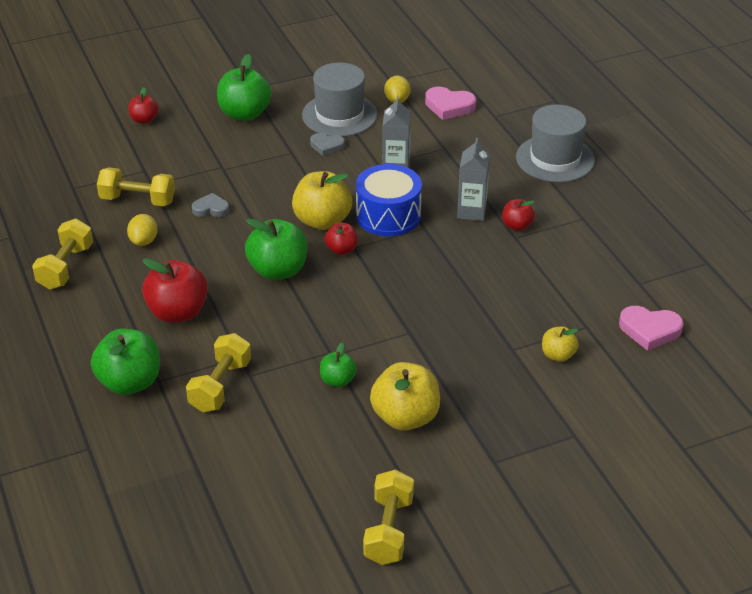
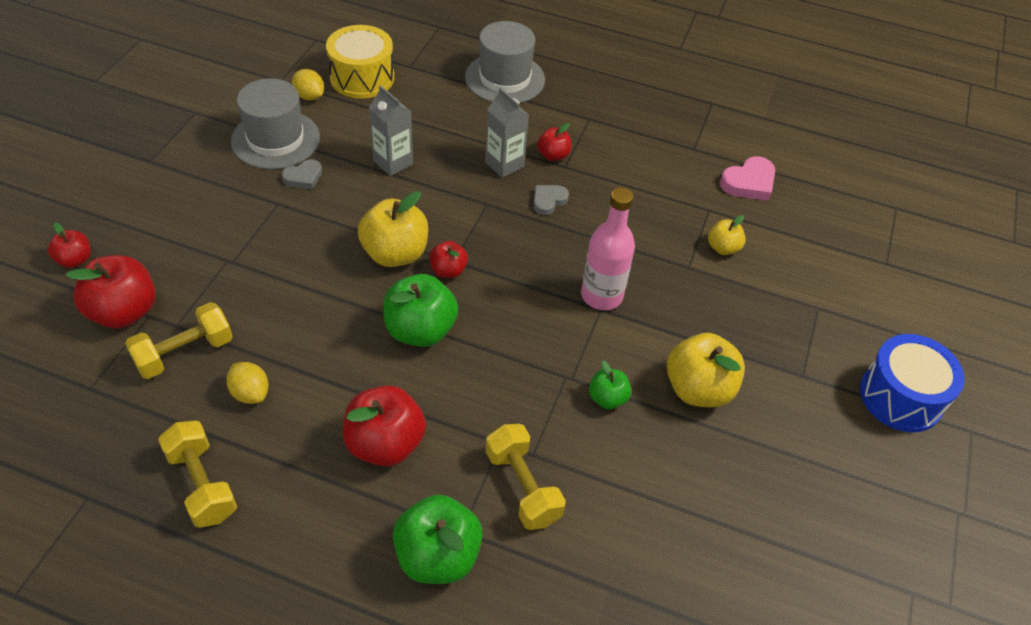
camera: 50 degrees left, 10 degrees up
(135, 161) = (124, 312): none -> red apple
(211, 209) = (275, 311): grey heart -> grey heart (548, 201)
(244, 114) = (179, 191): green apple -> none
(388, 215) = (444, 211): blue drum -> blue drum (900, 397)
(388, 530) = (819, 502): yellow dumbbell -> none
(421, 326) = (601, 296): none -> pink bottle
(449, 106) = (362, 77): pink heart -> yellow drum

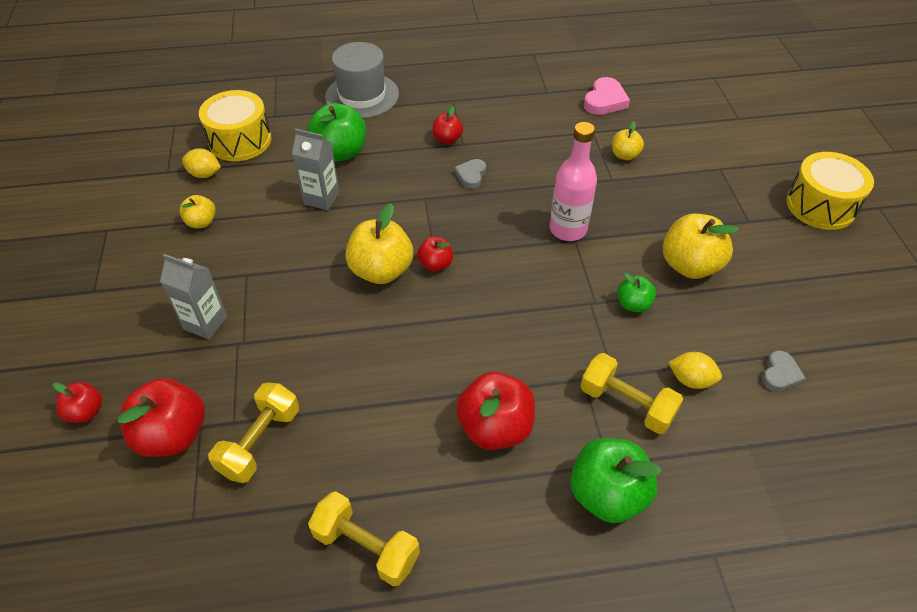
camera: 25 degrees left, 0 degrees up
(250, 393) = (347, 446): yellow lemon -> yellow lemon (691, 380)
(275, 139) = (201, 222): grey hat -> yellow apple
(303, 177) = (252, 243): grey heart -> grey heart (780, 374)
(420, 330) = (451, 322): green apple -> green apple (340, 152)
(504, 164) = (414, 162): grey carton -> grey carton (205, 323)
(900, 397) = (820, 205): blue drum -> yellow drum

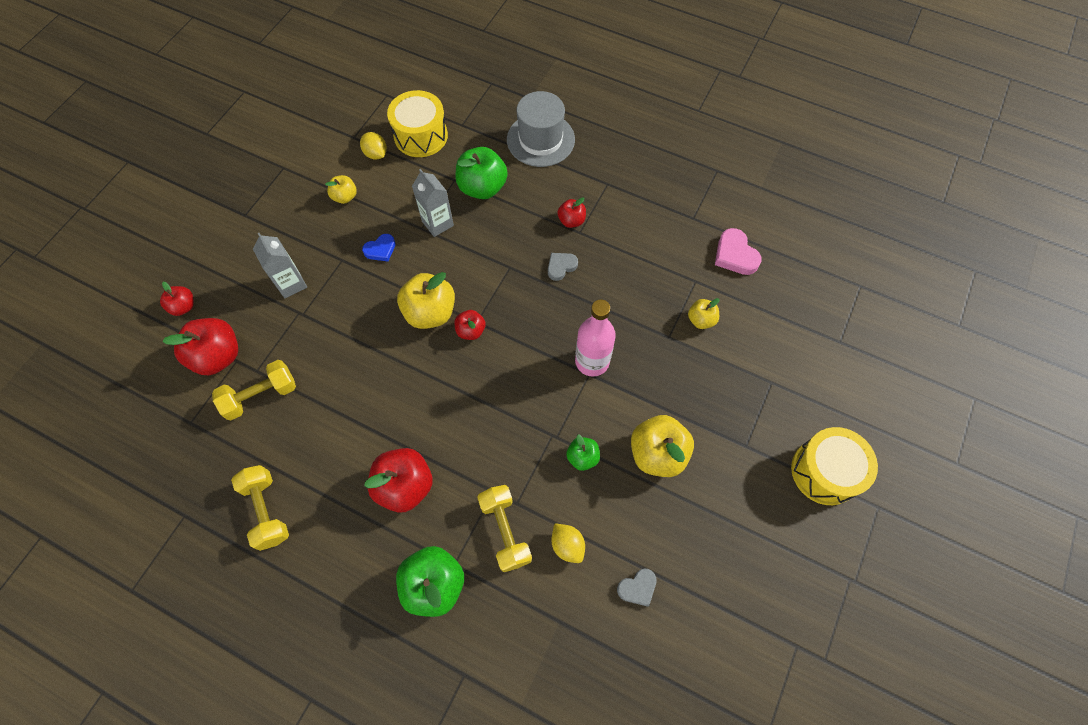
camera: 35 degrees right, 15 degrees up
(281, 246) = (380, 249): none -> blue heart
(605, 101) = (735, 255): pink heart -> pink heart turned 90 degrees clockwise

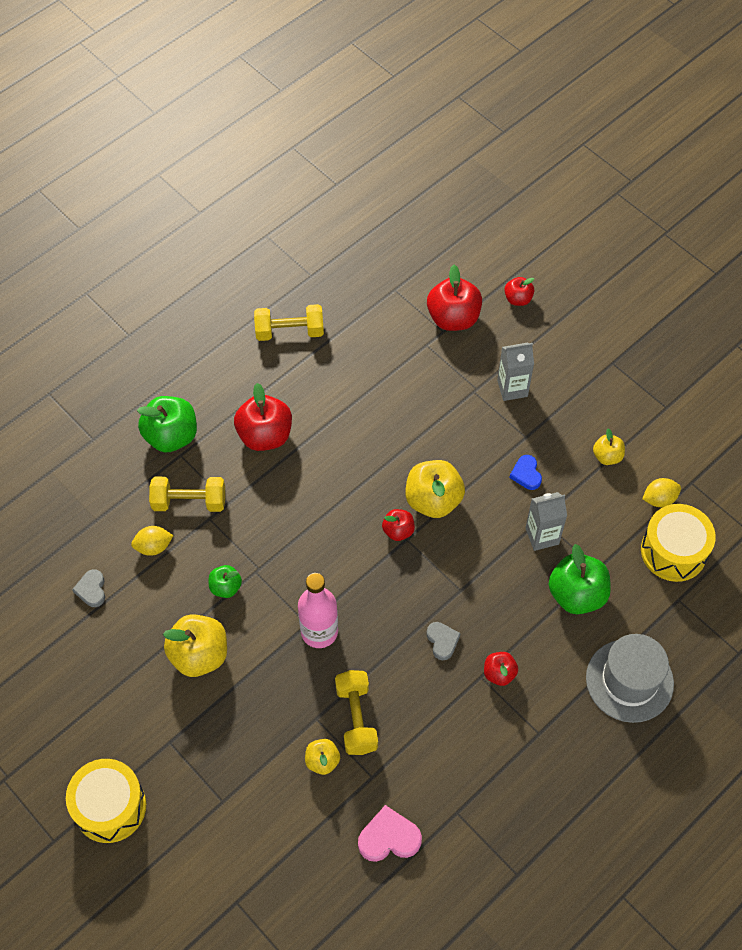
camera: 110 degrees right, 5 degrees down
(261, 396) = (399, 344): yellow dumbbell -> yellow dumbbell (356, 718)

